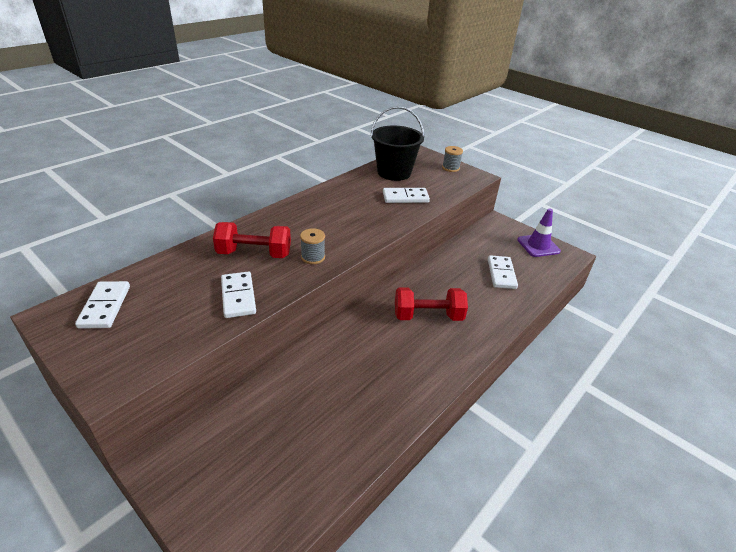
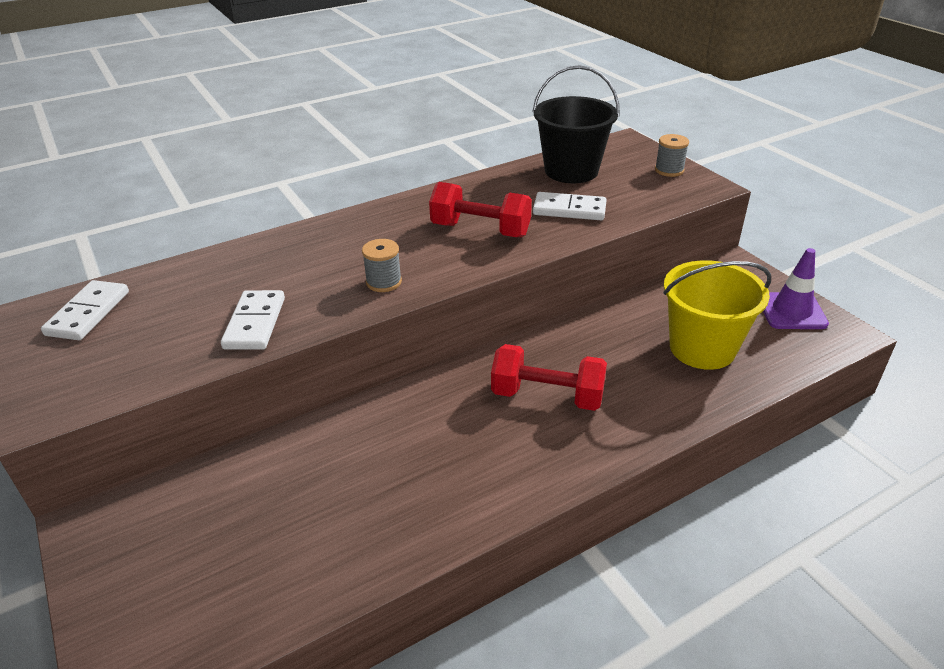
camera: 20 degrees right, 0 degrees up
(254, 254) = (306, 268): red dumbbell -> red dumbbell (480, 230)
(501, 274) = (702, 348): white domino -> yellow bucket

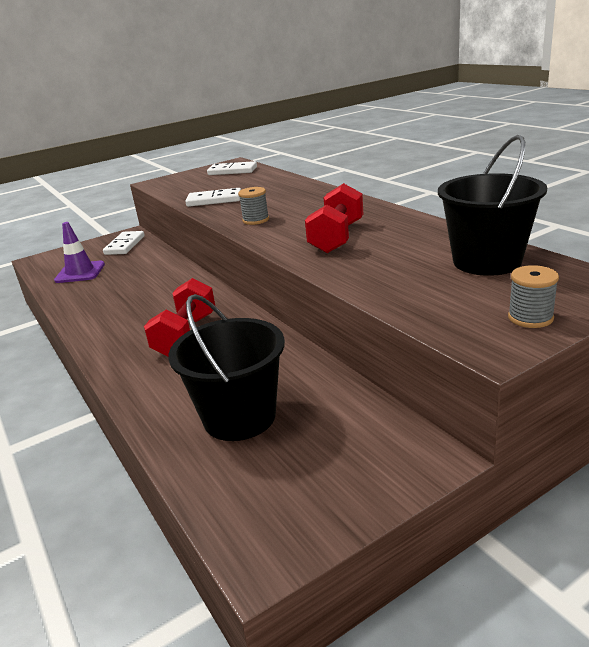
camera: 90 degrees right, 10 degrees down
(569, 209) = (388, 267): white domino -> white domino (125, 245)
(702, 348) = (239, 417): yellow bucket -> black bucket
(791, 311) = (315, 501): purple traffic cone -> purple traffic cone (80, 272)

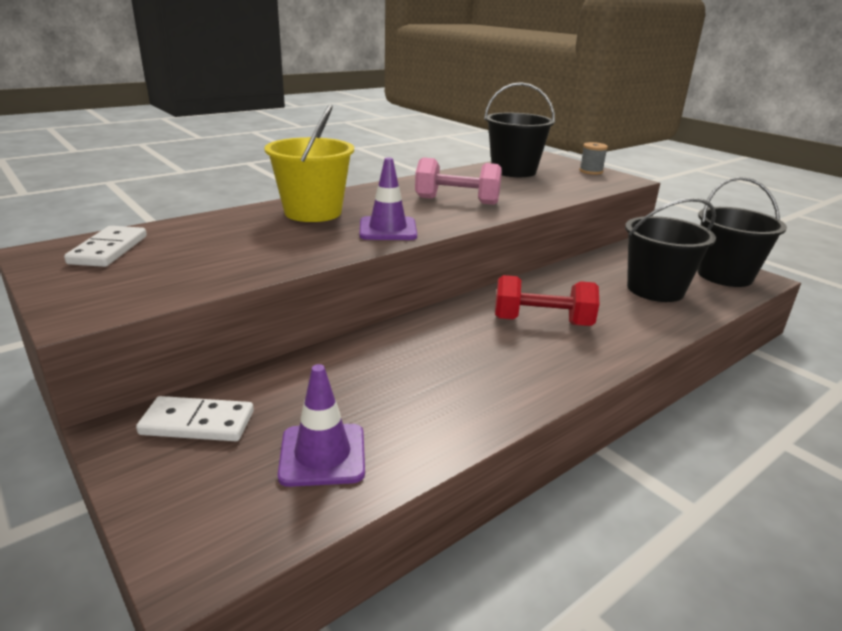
camera: 100 degrees left, 0 degrees up
(214, 200) = (278, 254): white domino -> none
(256, 220) = (388, 229): grey spool -> purple traffic cone
(277, 505) = (724, 275): none -> black bucket
(298, 197) = (313, 212): none -> yellow bucket
(337, 237) = (457, 201): red dumbbell -> pink dumbbell

